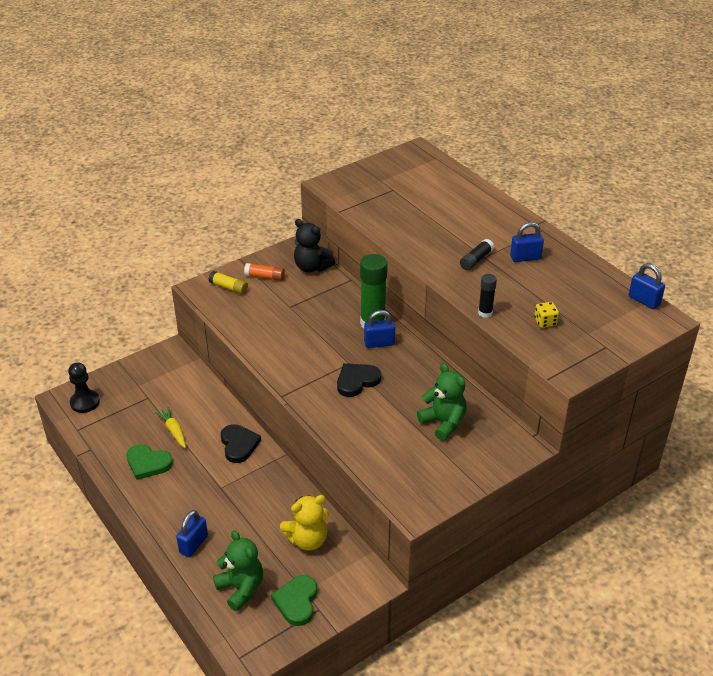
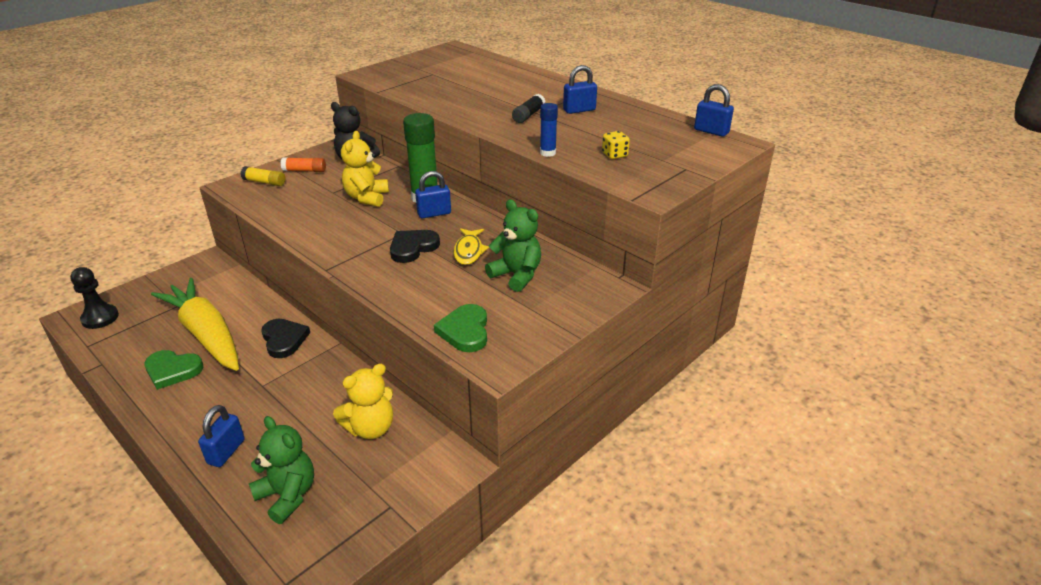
camera: 10 degrees left, 5 degrees down
(174, 431) = (206, 334): yellow carrot -> yellow carrot, size x2.43
(296, 602) = (361, 501): green heart -> green heart (465, 331)
(320, 317) = (367, 198): none -> yellow teddy bear
(405, 391) = (469, 251): none -> yellow fish
(485, 313) = (548, 153): black glue stick -> blue glue stick

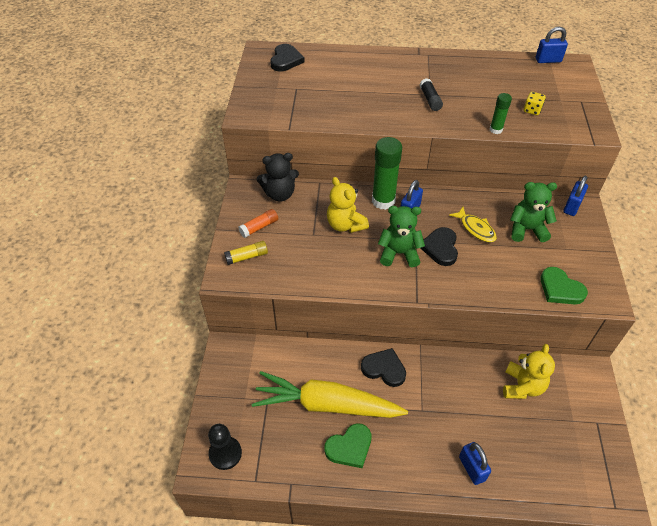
camera: 40 degrees left, 15 degrees up
(288, 495) = (543, 462): green teddy bear -> green teddy bear (399, 253)
(459, 57) = (286, 60): none -> black heart
(548, 153) = (496, 130): blue glue stick -> green glue stick
(579, 110) = (451, 78): blue padlock -> blue padlock (571, 207)

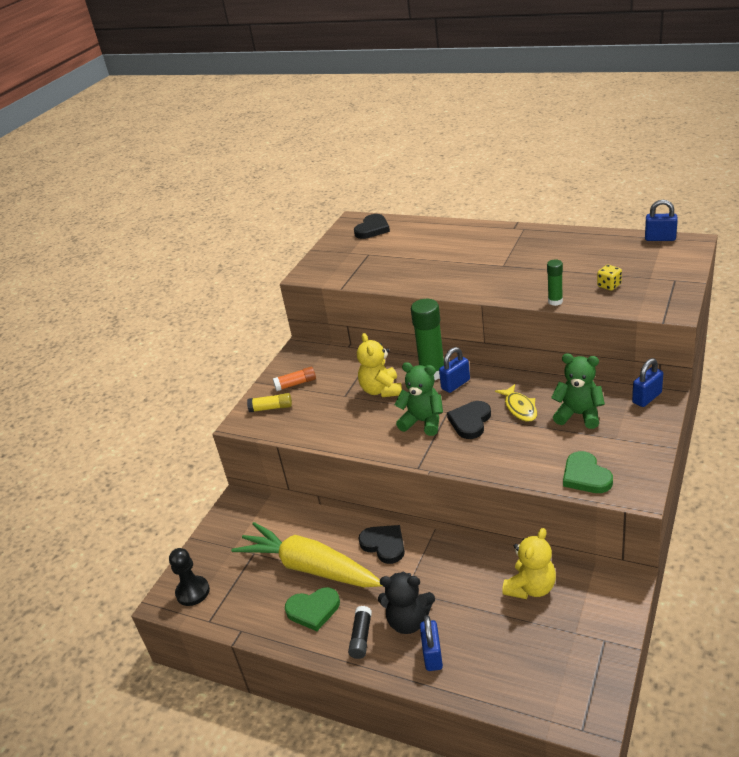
camera: 25 degrees right, 15 degrees down
(280, 194) = (330, 357): black teddy bear -> black teddy bear (408, 621)
(430, 100) = (500, 270): black glue stick -> black glue stick (361, 637)

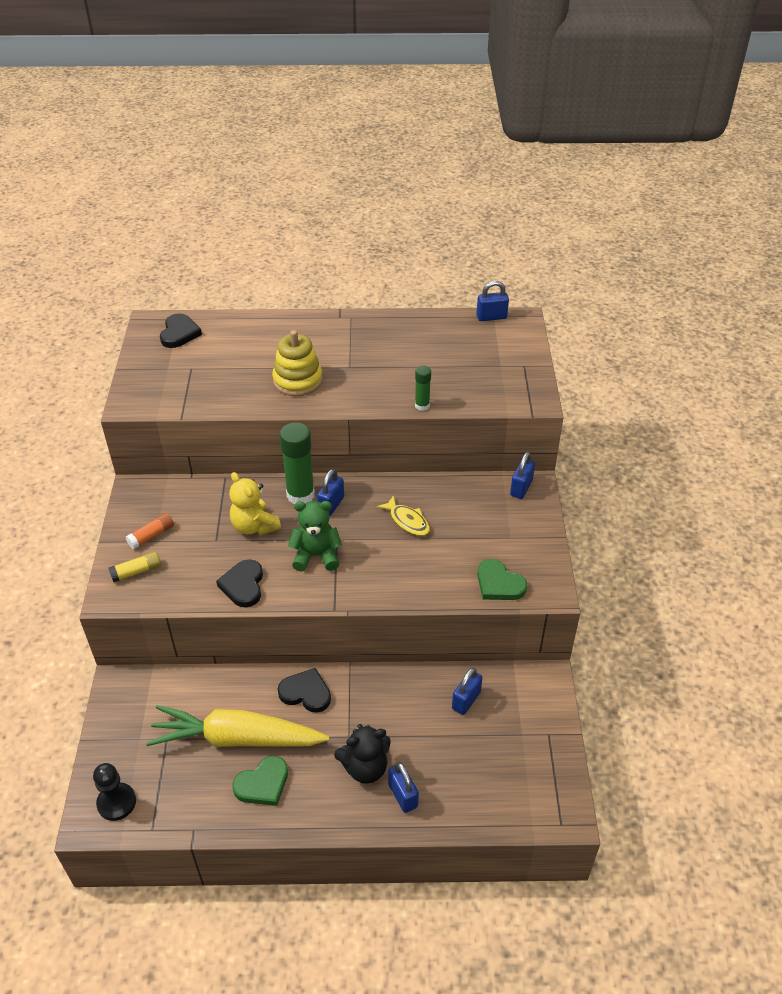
camera: 30 degrees left, 10 degrees up
(361, 637) = (325, 798): black glue stick -> none
(451, 271) = (298, 380): none -> yellow stacking toy
(470, 421) = (365, 546): black heart -> black heart (243, 585)
(531, 587) = (466, 700): yellow teddy bear -> blue padlock
(578, 415) = (466, 518): green teddy bear -> none
(609, 285) = (466, 380): yellow dice -> none

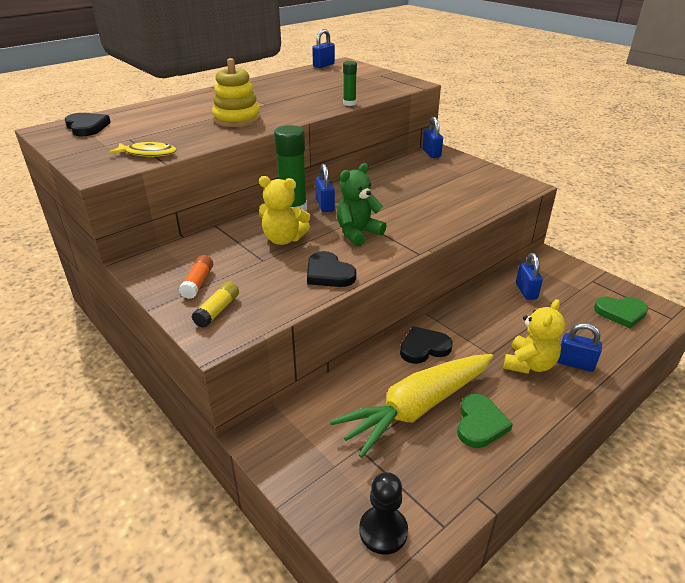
camera: 40 degrees left, 10 degrees down
(365, 768) = (529, 364): black teddy bear -> yellow teddy bear
(407, 521) = (390, 192): yellow fish -> yellow fish (148, 154)
(499, 584) = (495, 194): green heart -> green heart (621, 313)

